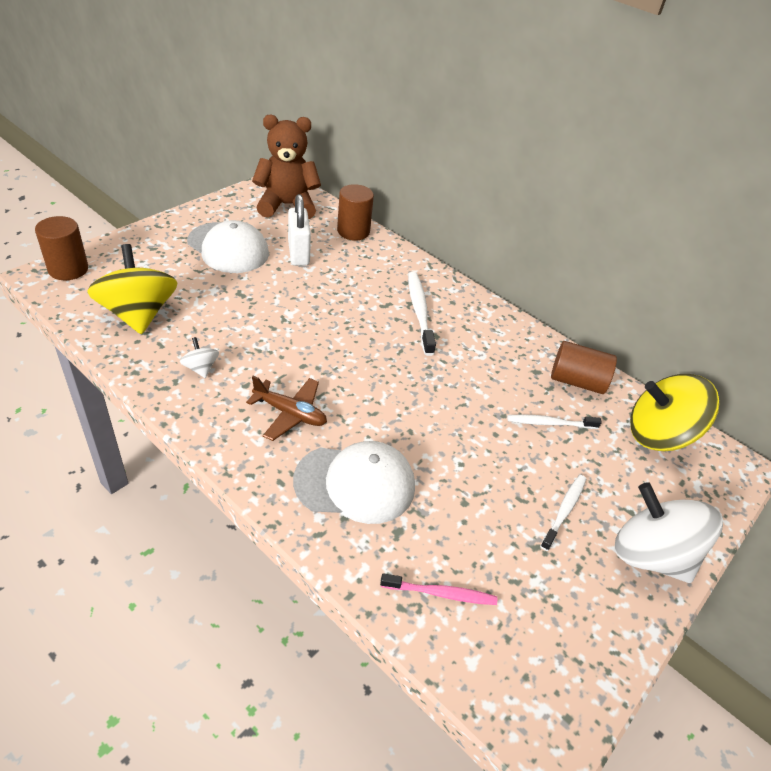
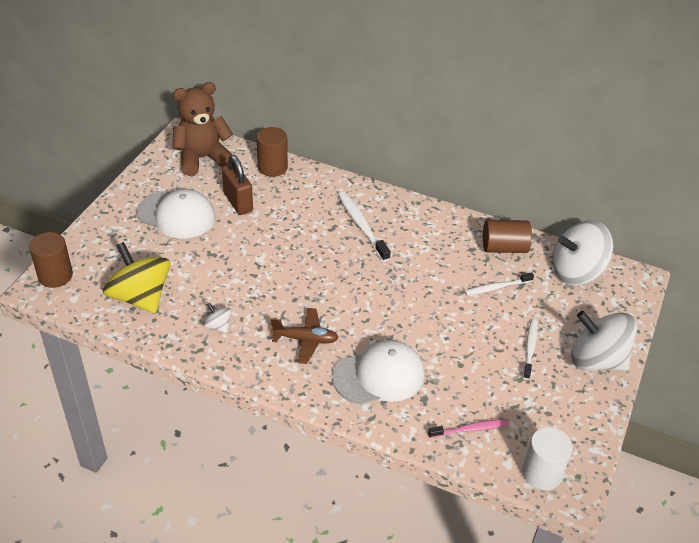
camera: 15 degrees left, 0 degrees up
(298, 253) = (238, 202): white padlock -> brown padlock
(515, 694) = (541, 473): none -> white cylinder
(658, 434) = (576, 272): yellow spinning top -> white spinning top

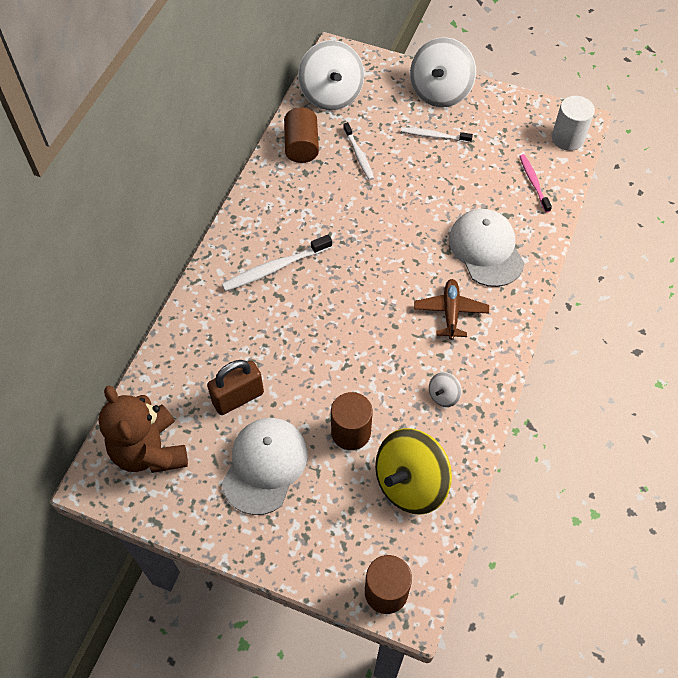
camera: 90 degrees left, 15 degrees up
(272, 167) = (169, 366): brown cylinder -> brown cylinder (351, 432)

